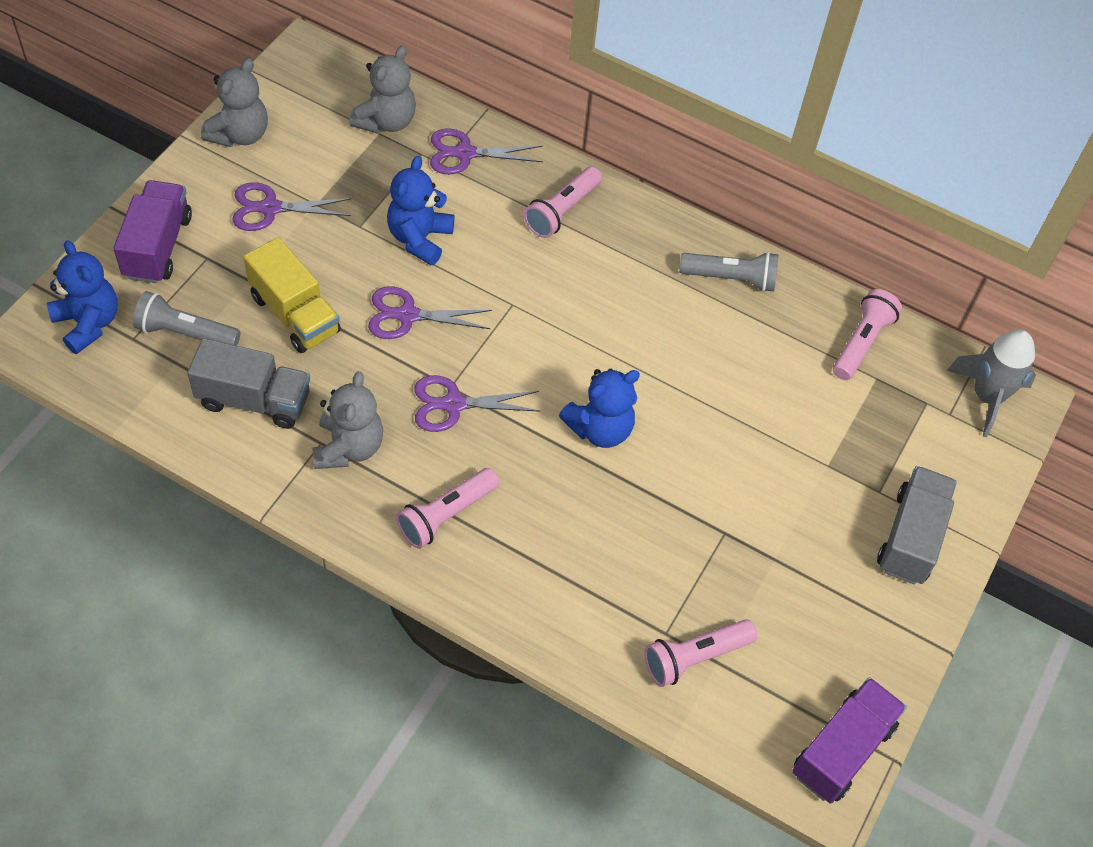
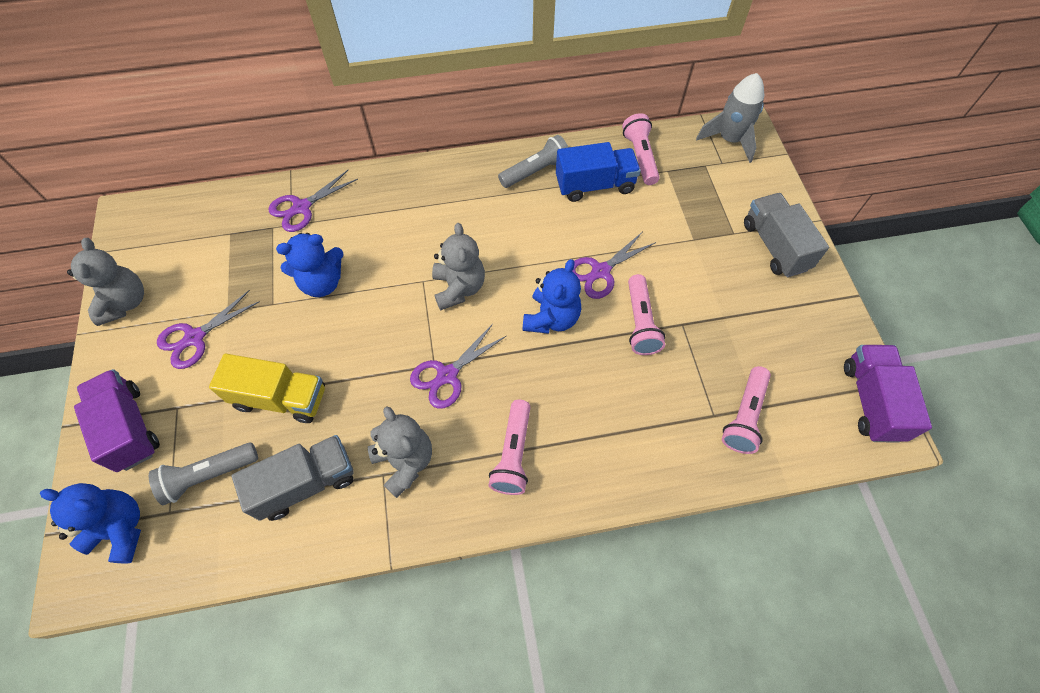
camera: 35 degrees left, 5 degrees up
(386, 121) = (228, 222): grey teddy bear -> grey teddy bear (459, 288)
(408, 315) = (361, 339): purple scissors -> purple scissors (601, 271)
(419, 238) = (322, 283): blue teddy bear -> blue teddy bear turned 90 degrees counterclockwise
(562, 211) = (398, 201): pink flashlight -> pink flashlight (640, 322)
(779, 336) = (595, 185): none -> blue truck

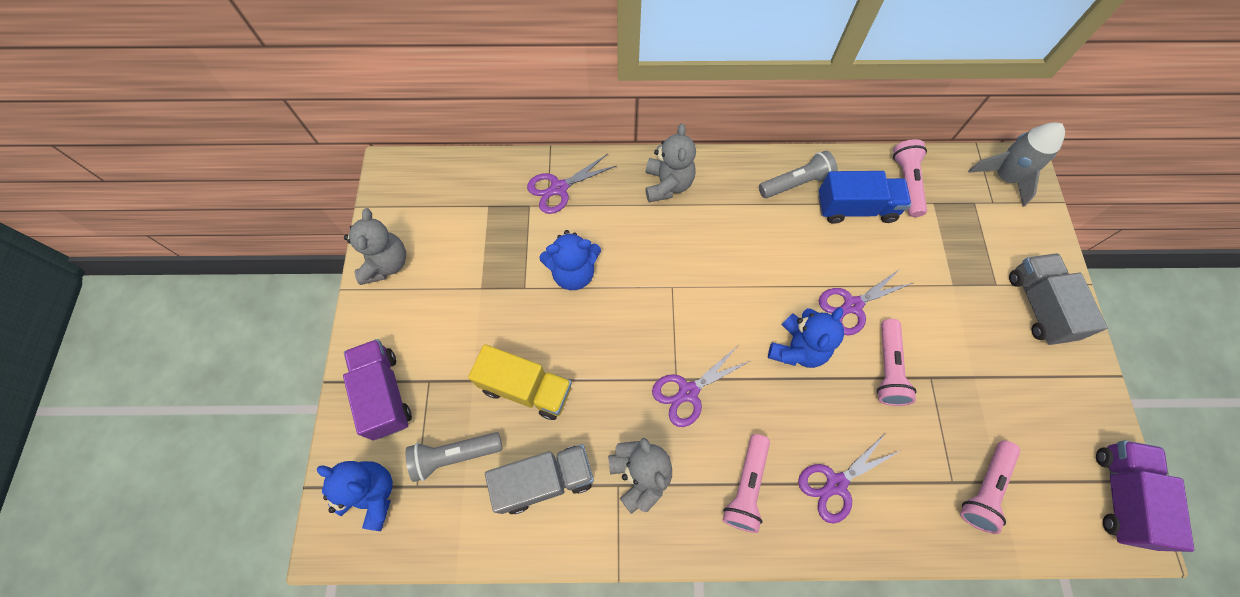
camera: 10 degrees right, 5 degrees up
(195, 337) = (449, 311): purple scissors -> purple scissors (836, 483)
(459, 288) = (707, 300): grey teddy bear -> grey teddy bear (667, 184)

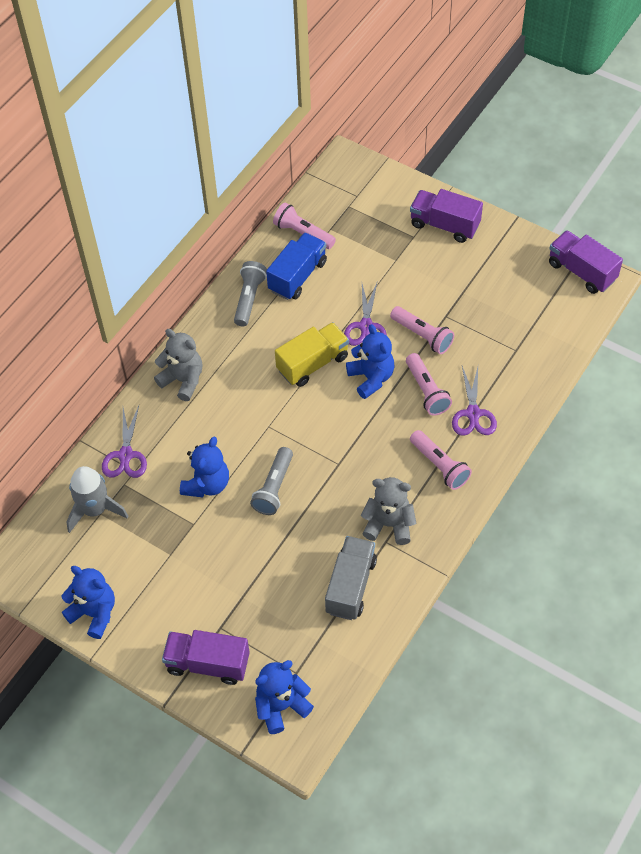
camera: 55 degrees left, 10 degrees down
(386, 263) = (94, 613): grey teddy bear -> blue teddy bear
(455, 455) = (291, 636): grey flashlight -> grey flashlight (274, 488)
(526, 388) = (275, 563): yellow truck -> yellow truck (312, 363)
(688, 392) = (353, 462): purple scissors -> none
(984, 488) = (530, 336): pink flashlight -> pink flashlight (426, 391)
(1004, 177) = (344, 176): grey rocket -> grey rocket (95, 509)
(1038, 306) = (444, 225): grey truck -> purple truck

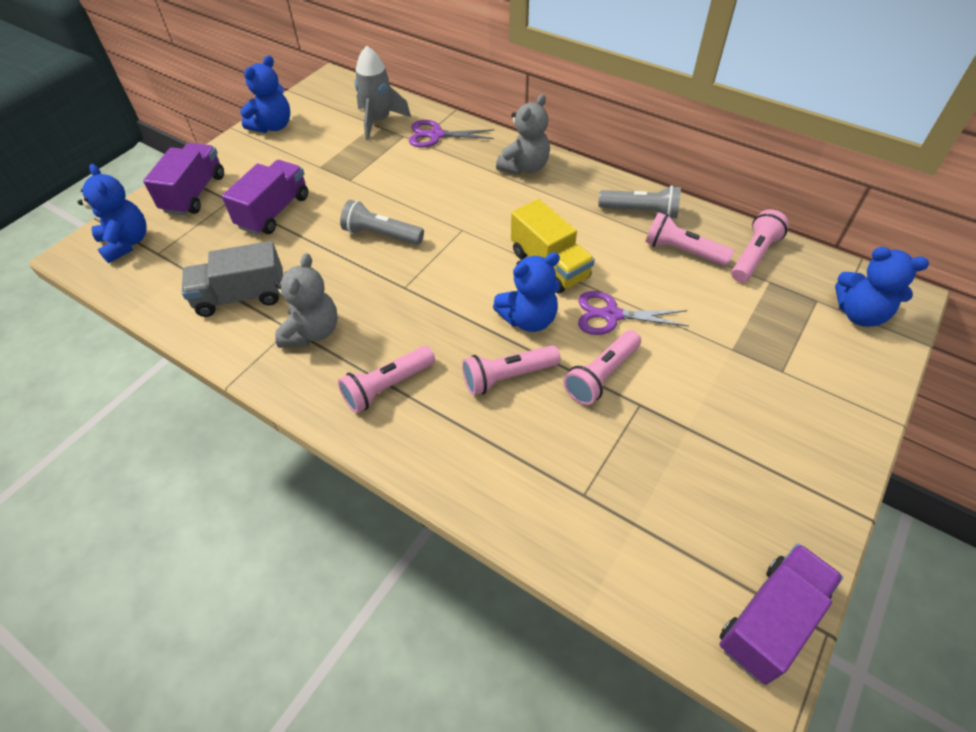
camera: 90 degrees right, 5 degrees down
(207, 484) = (394, 187): blue teddy bear -> blue teddy bear (859, 314)
(297, 276) = (682, 251): blue truck -> pink flashlight
(350, 586) = (241, 296): grey truck -> grey truck turned 150 degrees clockwise
(444, 225) = (817, 411): purple truck -> purple truck (274, 212)
(473, 413) = (468, 430): purple scissors -> none

